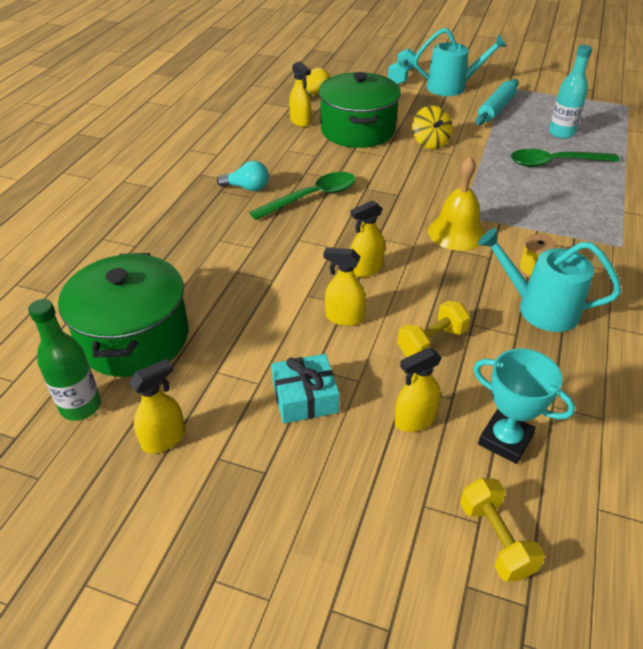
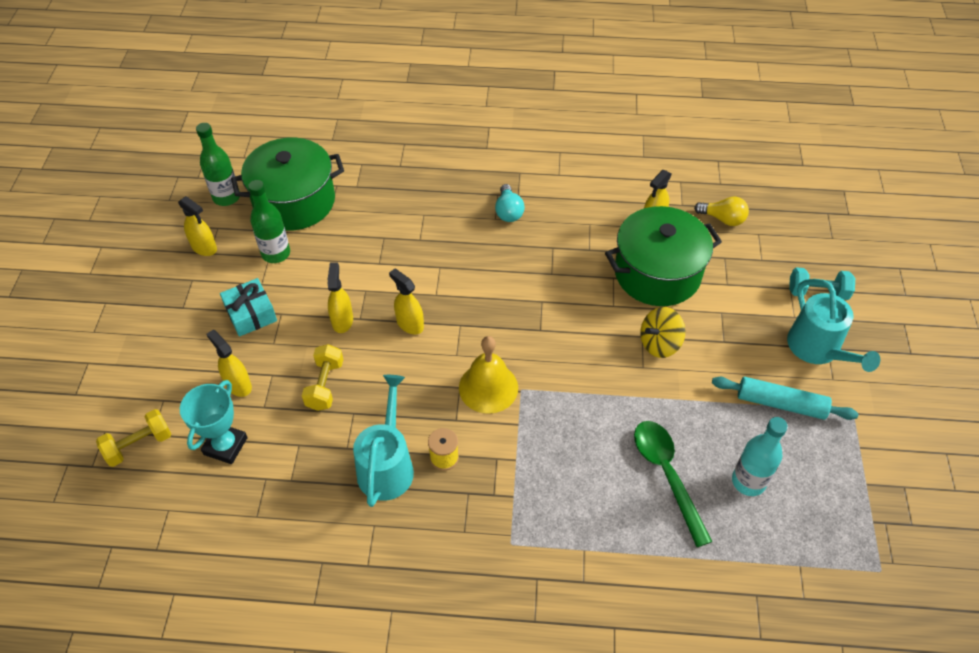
camera: 75 degrees right, 10 degrees up
(214, 364) = (276, 253): none -> green bottle
(312, 197) = (510, 262): green spoon -> none
(431, 342) = (325, 385): yellow dumbbell -> yellow dumbbell turned 60 degrees clockwise

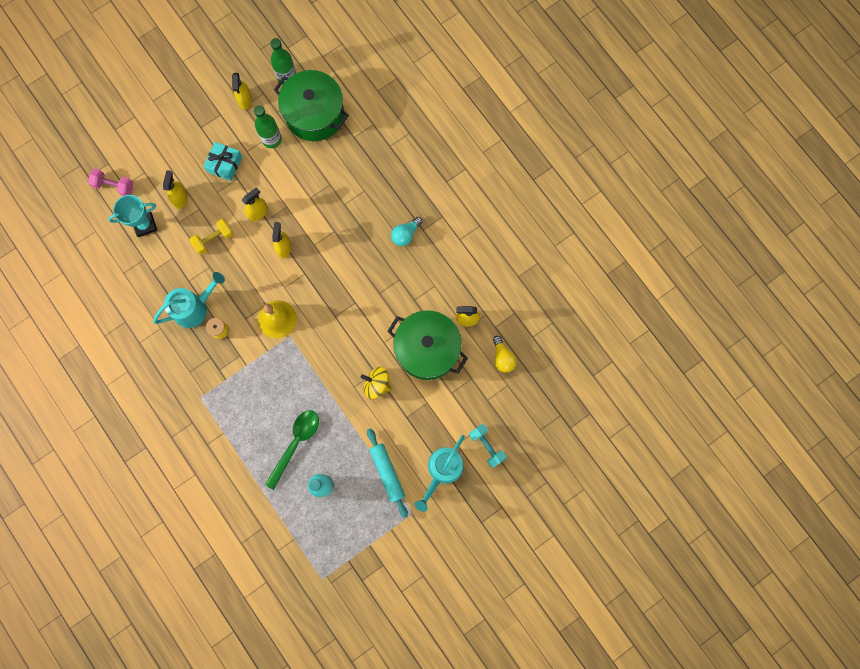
camera: 50 degrees right, 25 degrees up
(139, 445) = (114, 186): yellow dumbbell -> pink dumbbell

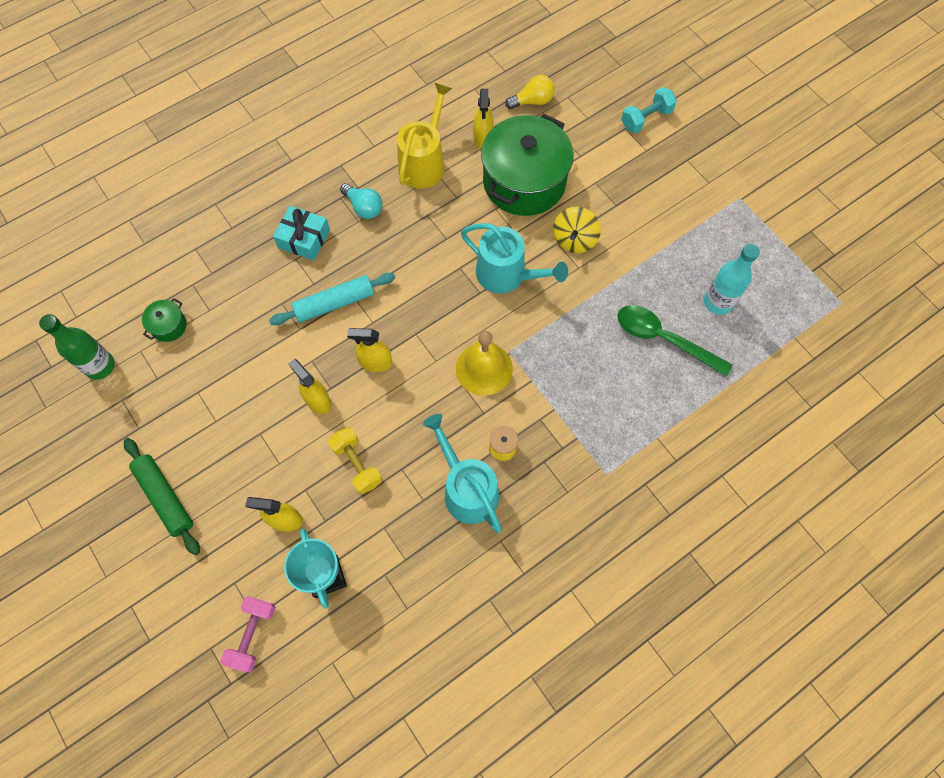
camera: 90 degrees left, 10 degrees down
(198, 127) = (165, 497): none -> green rolling pin
(224, 164) = (233, 453): turquoise gift -> turquoise gift (304, 239)
(245, 100) = (128, 427): yellow spray bottle -> none
(271, 139) = (201, 385): green bottle -> none
(314, 114) = (169, 326): green pot -> green pot, size x0.41
(387, 472) = (691, 226): turquoise rolling pin -> turquoise rolling pin (334, 303)
(442, 470) = (681, 165): turquoise watering can -> turquoise watering can (506, 275)
(444, 276) = (424, 163): none -> yellow watering can

